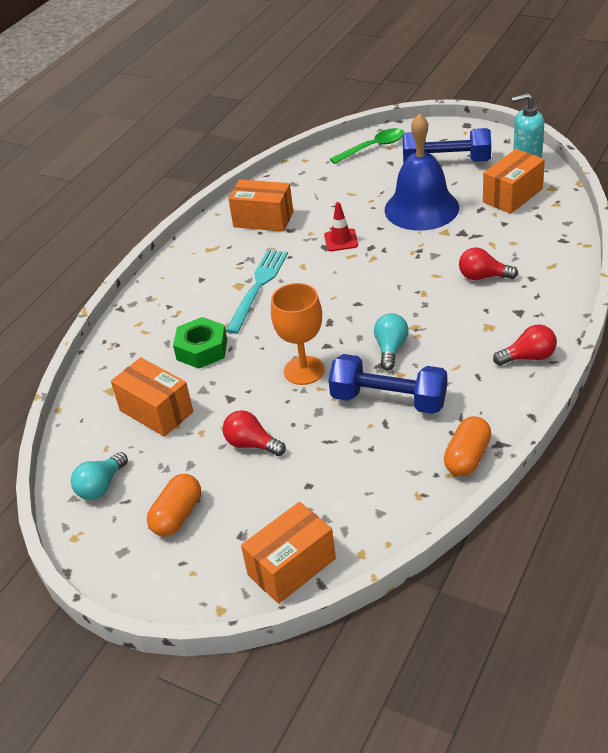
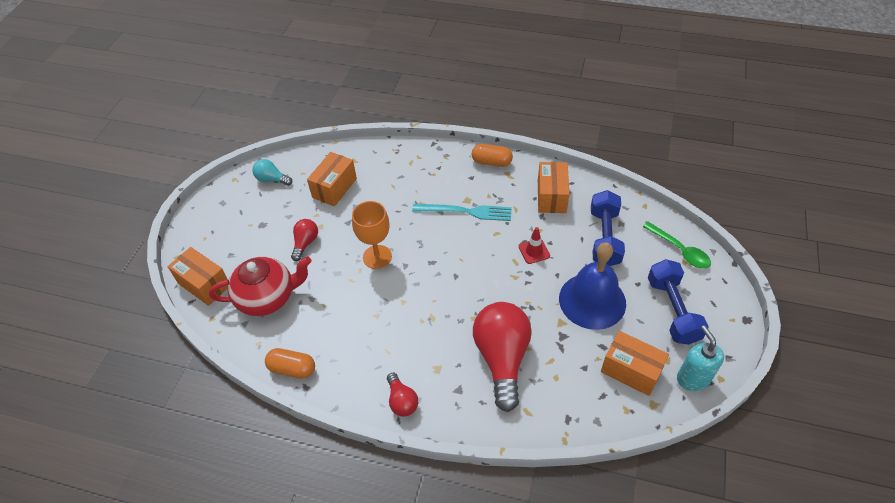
camera: 75 degrees right, 10 degrees up
(177, 515) = (247, 220): orange capsule -> orange capsule (491, 162)
(202, 349) = (395, 196): green nut -> none
(340, 486) = (268, 297): none -> red teapot
(388, 400) = (349, 312): blue dumbbell -> blue dumbbell (604, 237)
(391, 349) = (404, 305): turquoise light bulb -> none
(483, 277) = (502, 358): red light bulb -> red light bulb, size x2.07

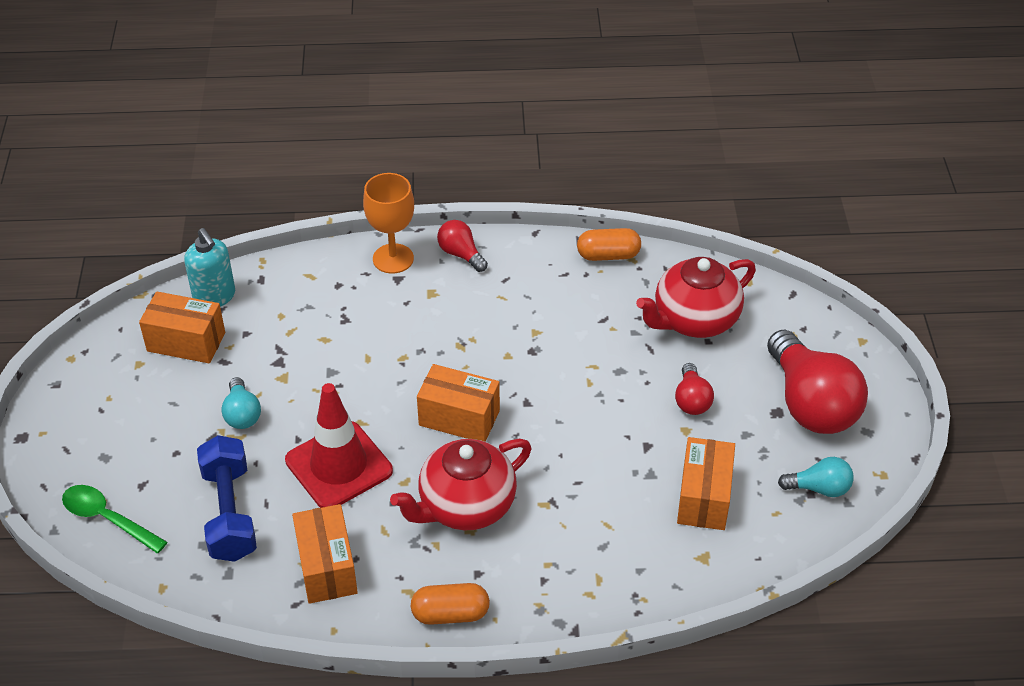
camera: 160 degrees right, 5 degrees down
(204, 284) = (792, 316): orange box -> orange box (459, 418)
(377, 257) = (573, 404): orange goblet -> orange goblet (393, 259)
(466, 212) = (465, 506): turquoise fork -> red teapot
(502, 358) = (353, 320): red light bulb -> red light bulb (810, 404)
(534, 251) = (339, 466): red traffic cone -> red traffic cone, size x2.07
(592, 300) = (242, 414): blue bell -> turquoise light bulb
(672, 310) = (126, 426): blue dumbbell -> none
(693, 378) = (107, 350): turquoise soap dispenser -> turquoise soap dispenser (215, 297)

